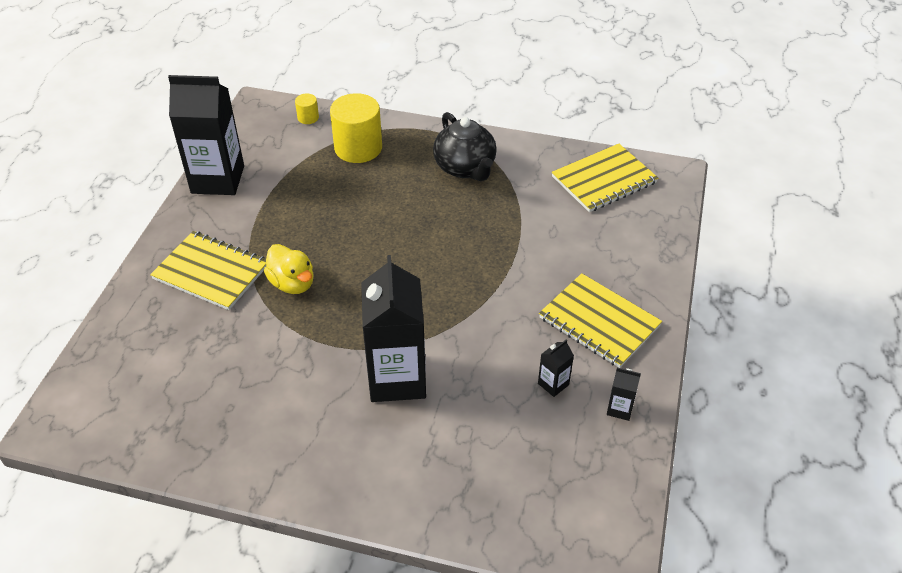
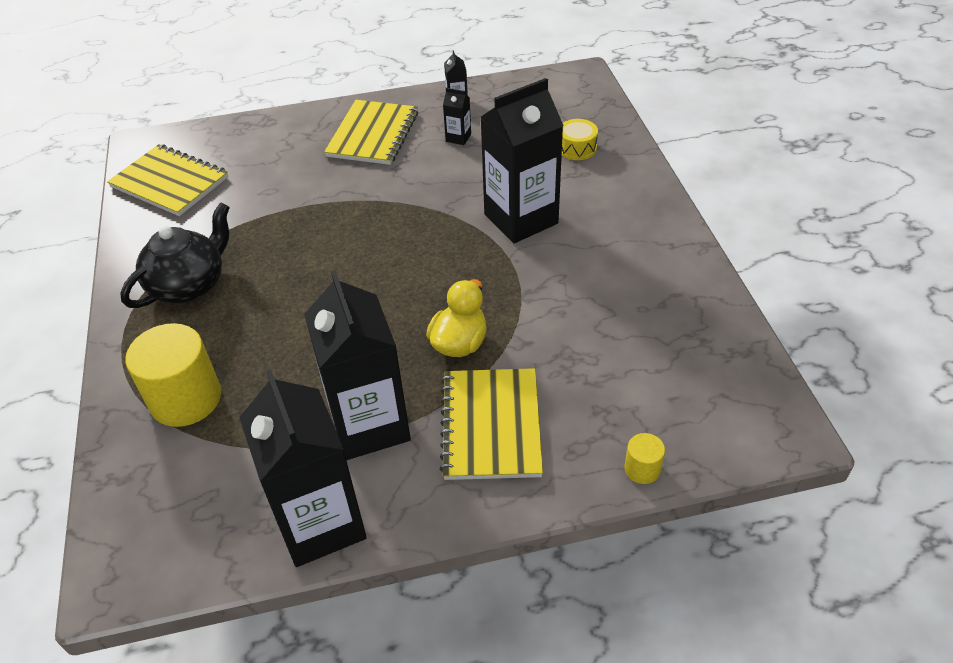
camera: 115 degrees left, 0 degrees up
(265, 218) = (369, 425): none -> black carton
(308, 117) = (130, 491): yellow cylinder -> yellow cylinder (642, 469)
(471, 475) = (577, 148): none -> yellow drum

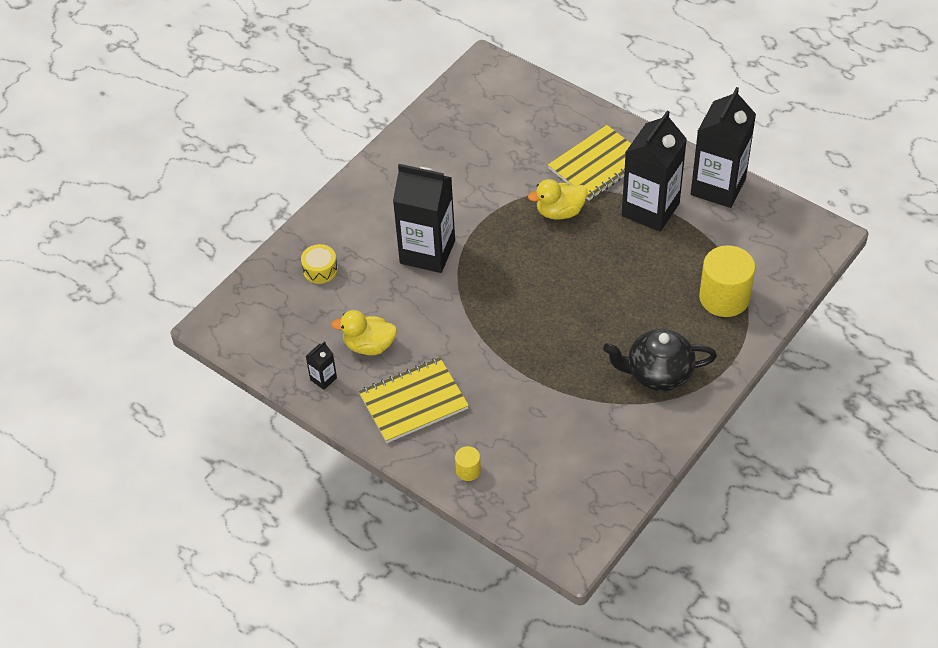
camera: 130 degrees left, 5 degrees up
(170, 182) = (590, 484): yellow notebook -> none
(458, 138) = (369, 345): black carton -> yellow duck
(642, 469) = (562, 100): yellow cylinder -> yellow cylinder (468, 470)

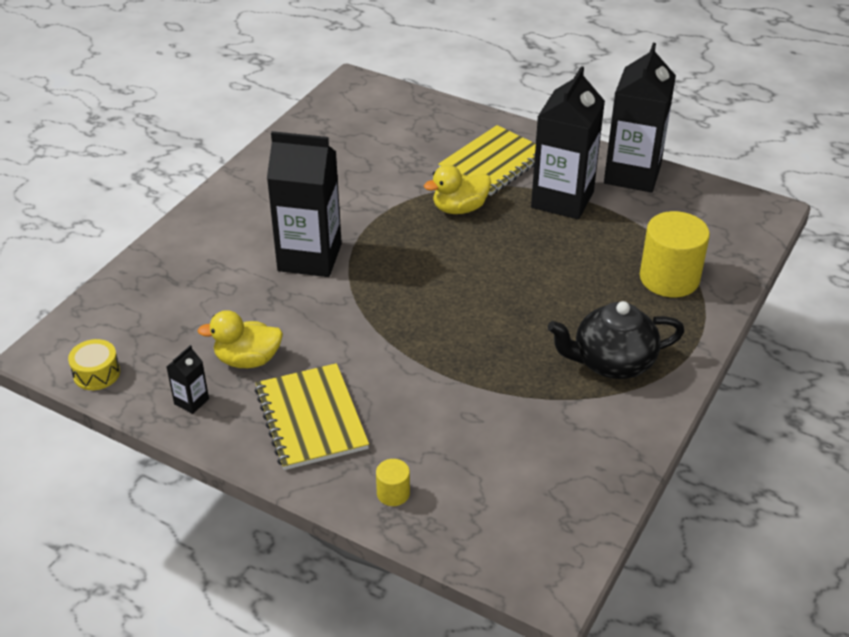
camera: 10 degrees left, 10 degrees down
(320, 270) = (180, 284): yellow drum -> yellow drum (96, 373)
(413, 402) = (311, 418): yellow notebook -> yellow notebook turned 75 degrees counterclockwise

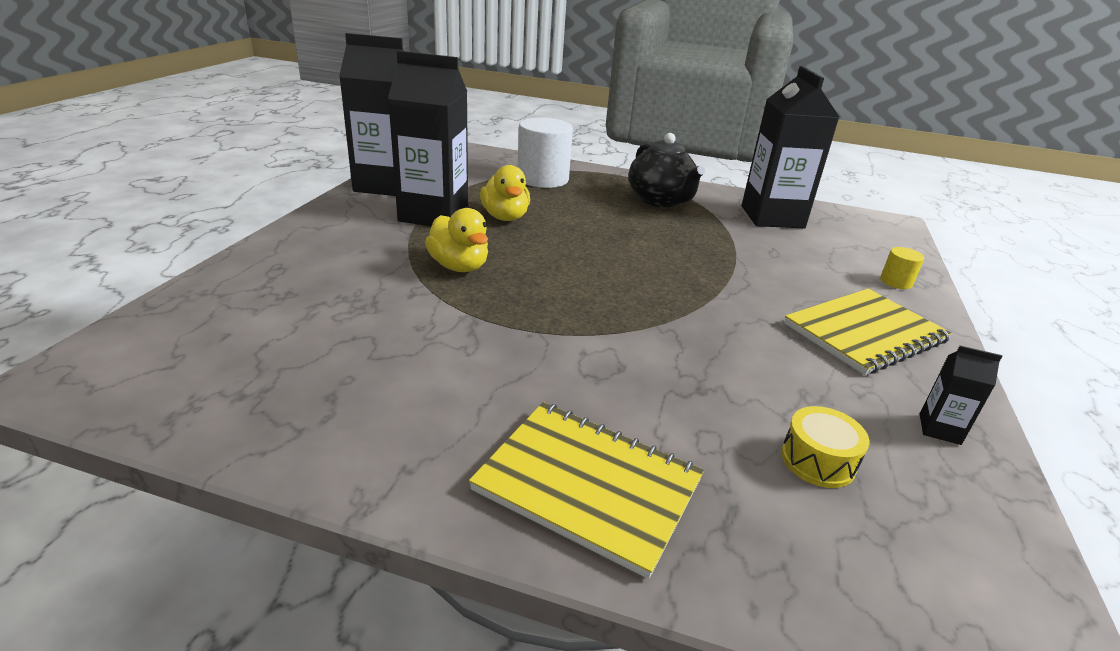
camera: 105 degrees left, 10 degrees down
(96, 373) = (1008, 558): yellow drum -> yellow drum (818, 460)
(248, 360) = (827, 392): yellow duck -> yellow duck (505, 217)
(309, 257) = (598, 367): black carton -> black carton (772, 217)
(493, 163) = (358, 249): yellow notebook -> yellow notebook (588, 485)
(669, 278) = (543, 179): yellow cylinder -> white cylinder

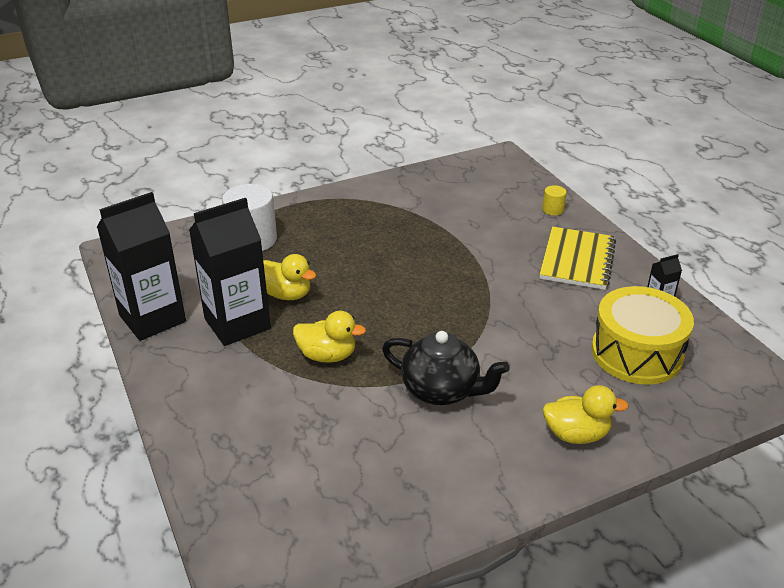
camera: 40 degrees left, 5 degrees up
(588, 485) = (576, 434): yellow notebook -> yellow duck
(660, 200) = (357, 214): black teapot -> black teapot (441, 390)
(772, 217) = (437, 190): black carton -> none
(818, 460) = (636, 353): yellow drum -> yellow drum, size x2.19

